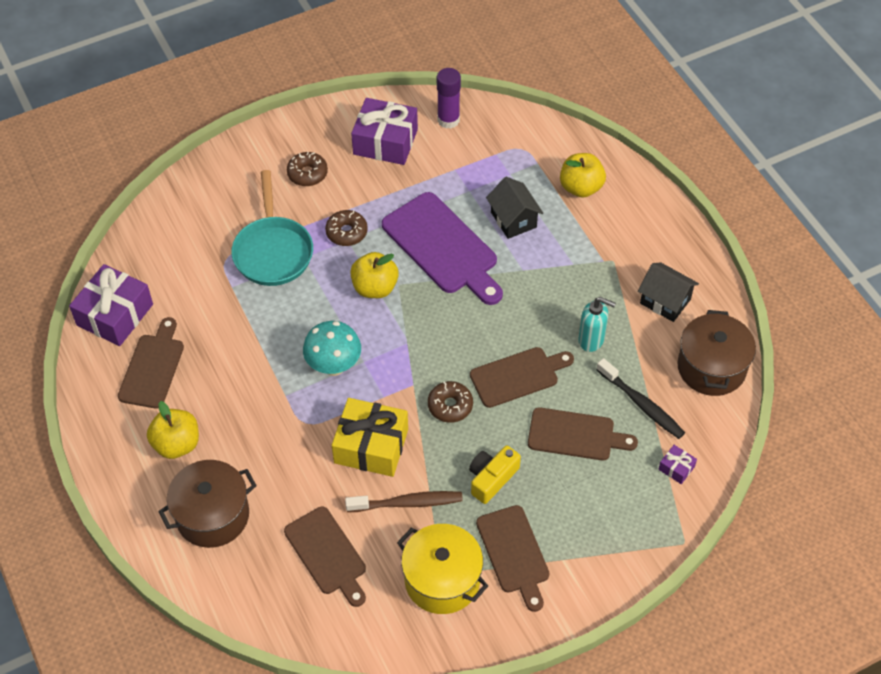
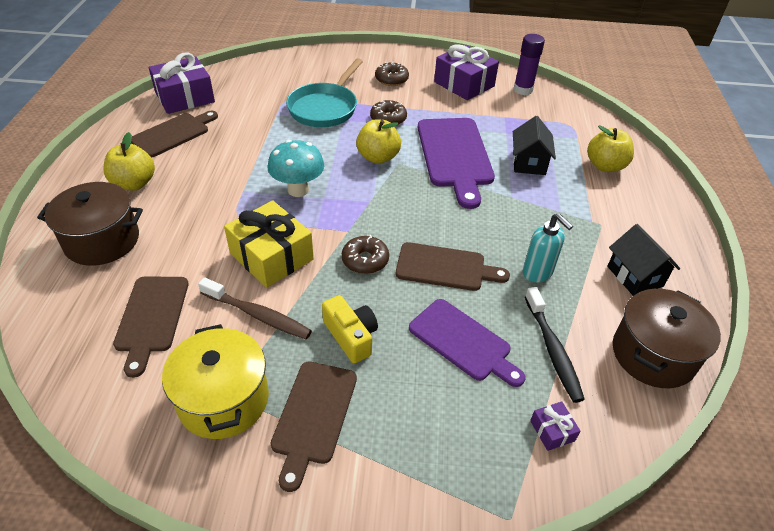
camera: 30 degrees right, 10 degrees down
(492, 478) = (351, 336): yellow camera -> yellow camera turned 75 degrees clockwise
(575, 435) = (463, 342): brown cutting board -> purple cutting board

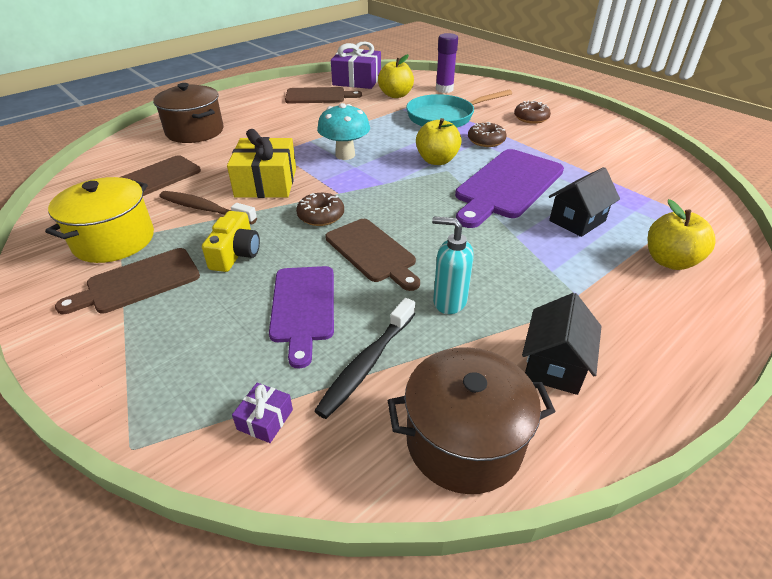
camera: 45 degrees right, 5 degrees down
(134, 183) = (256, 112): yellow apple -> yellow apple (396, 95)
(258, 315) = (205, 209): brown toothbrush -> brown toothbrush turned 135 degrees clockwise
(464, 84) = (599, 143): purple gift -> none
(523, 90) = (661, 167): purple glue stick -> purple glue stick (444, 89)
(537, 273) = (449, 301): turquoise soap dispenser -> turquoise soap dispenser turned 105 degrees clockwise

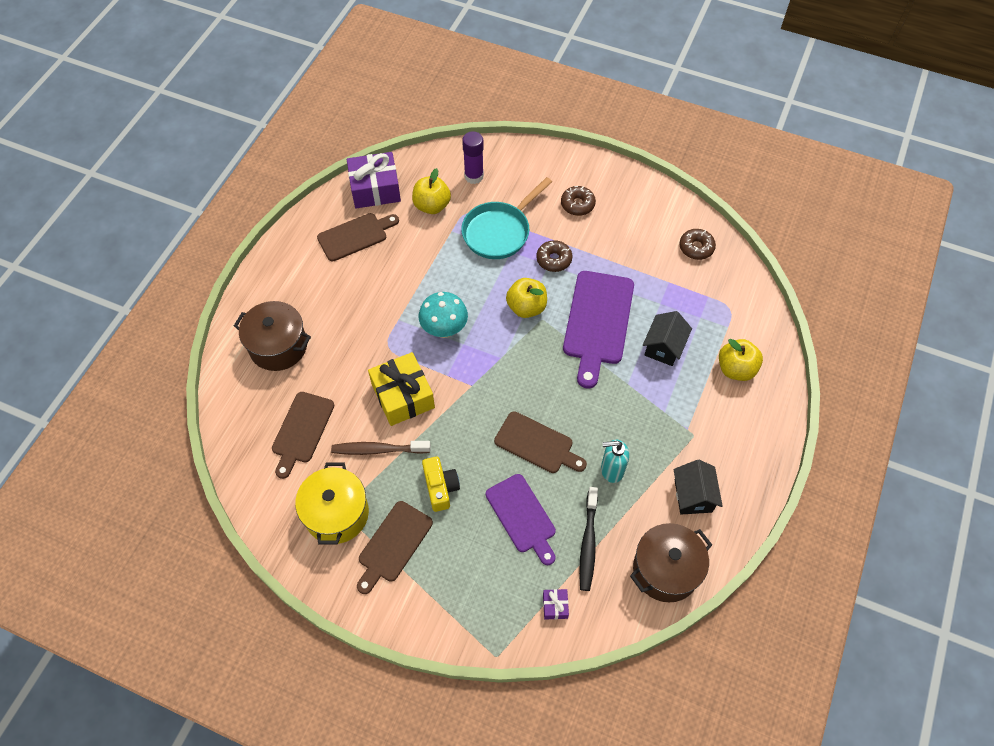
camera: 25 degrees left, 20 degrees up
(321, 216) = (475, 419): brown donut -> brown donut (696, 248)

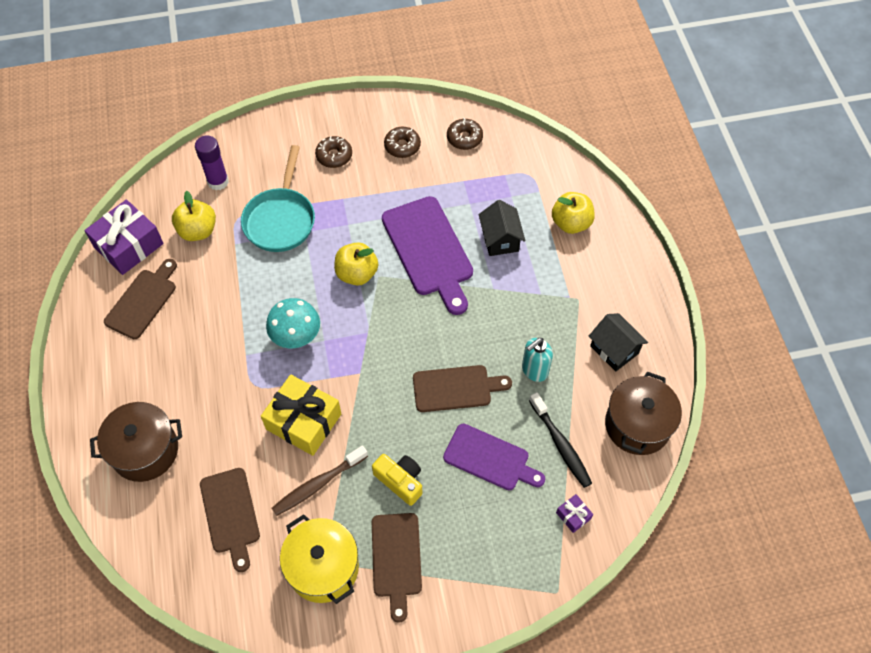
camera: 35 degrees left, 0 degrees up
(554, 259) = (349, 217): brown donut -> brown donut (402, 146)

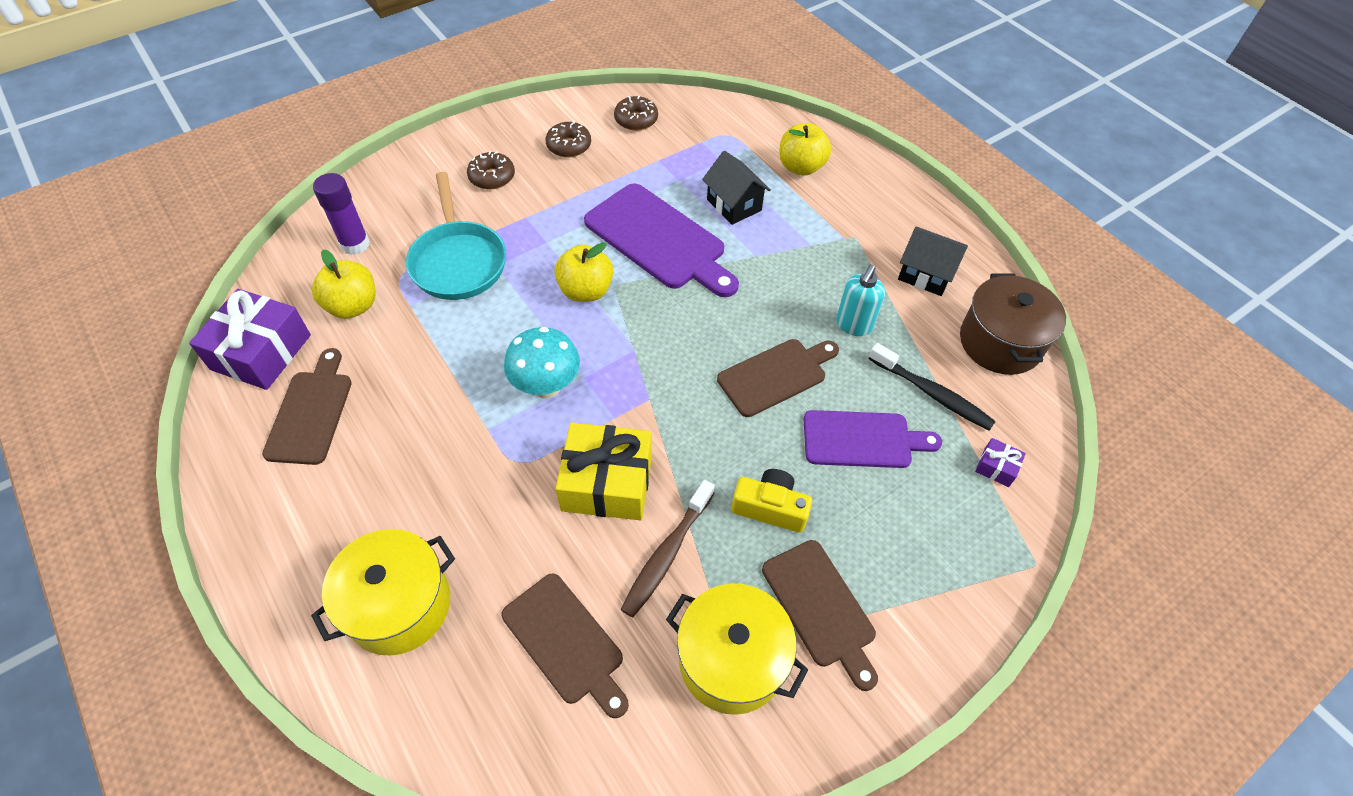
camera: 25 degrees left, 5 degrees down
(145, 451) = (399, 605): brown pot -> yellow pot

